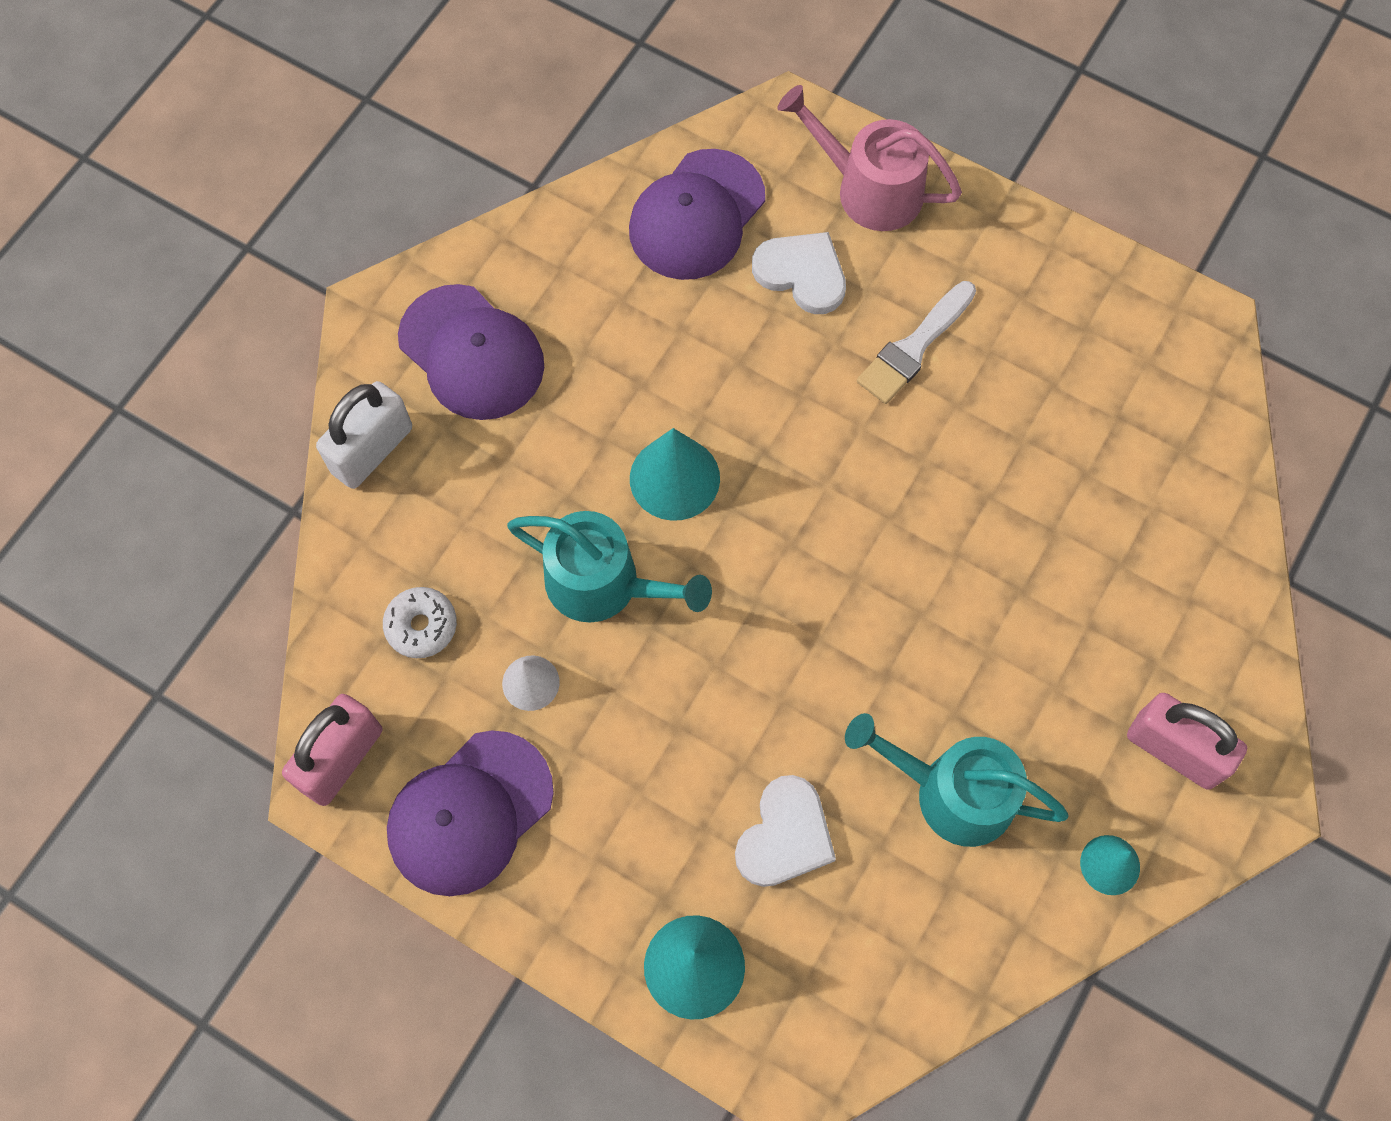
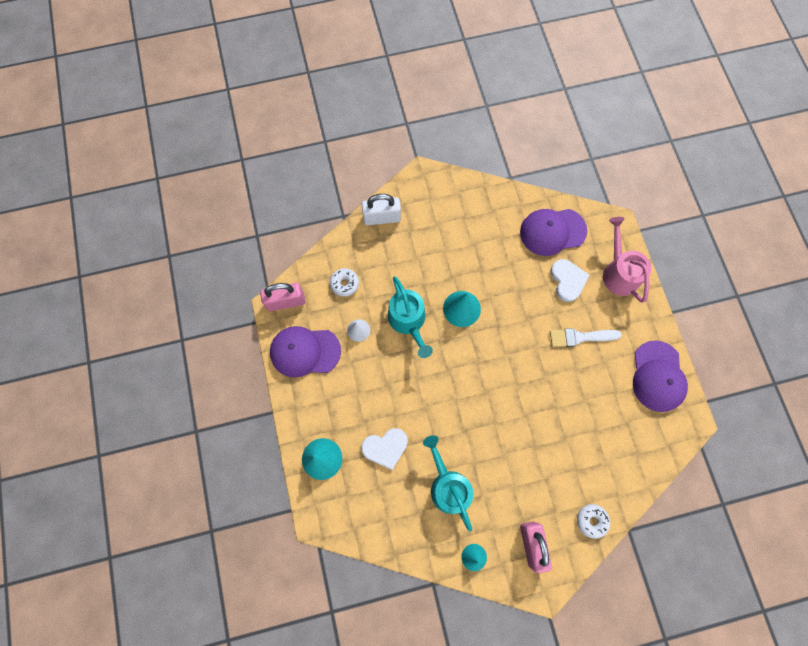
camera: 45 degrees right, 5 degrees up
(471, 353) = (439, 214): purple cap -> purple cap (658, 376)
(1222, 620) = (591, 520): none -> white donut

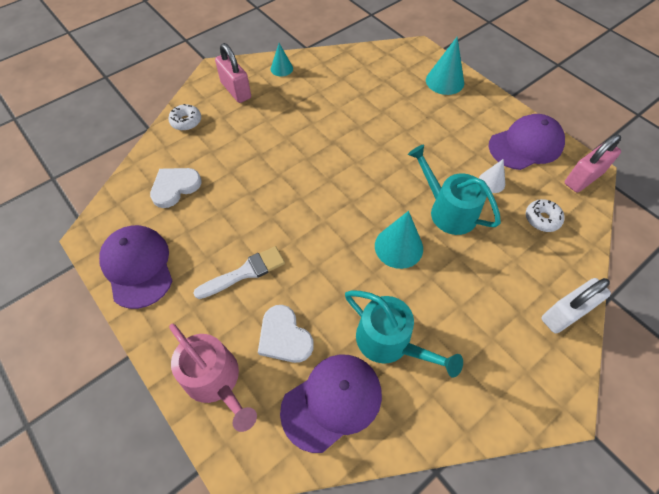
camera: 155 degrees right, 15 degrees down
(385, 447) = (397, 106): white heart -> white heart (175, 187)
(448, 486) = (326, 101): turquoise watering can -> turquoise watering can (389, 342)

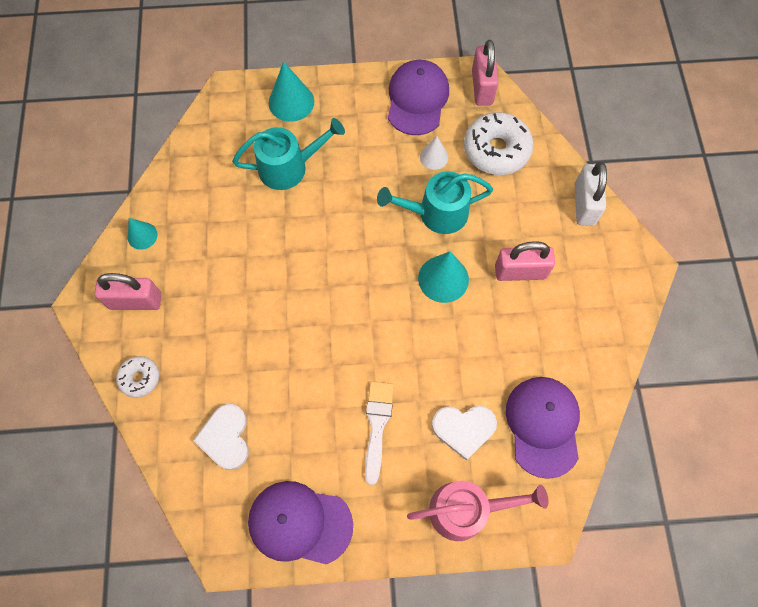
camera: 55 degrees left, 10 degrees up
(389, 342) = (523, 348): turquoise watering can -> turquoise watering can (289, 167)
(455, 299) = (520, 272): none -> pink padlock
(542, 219) = (496, 150): white donut -> white donut, size x1.85

